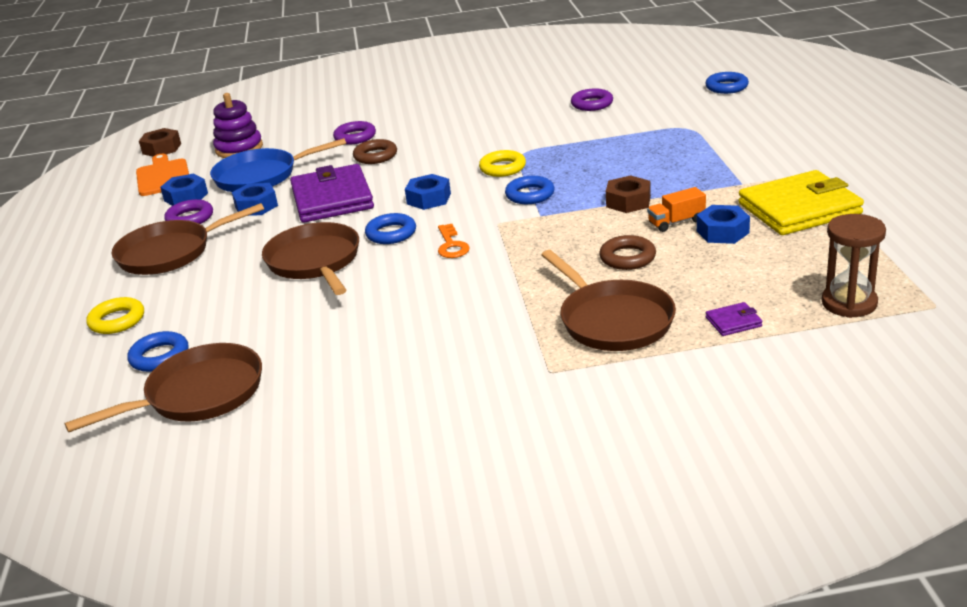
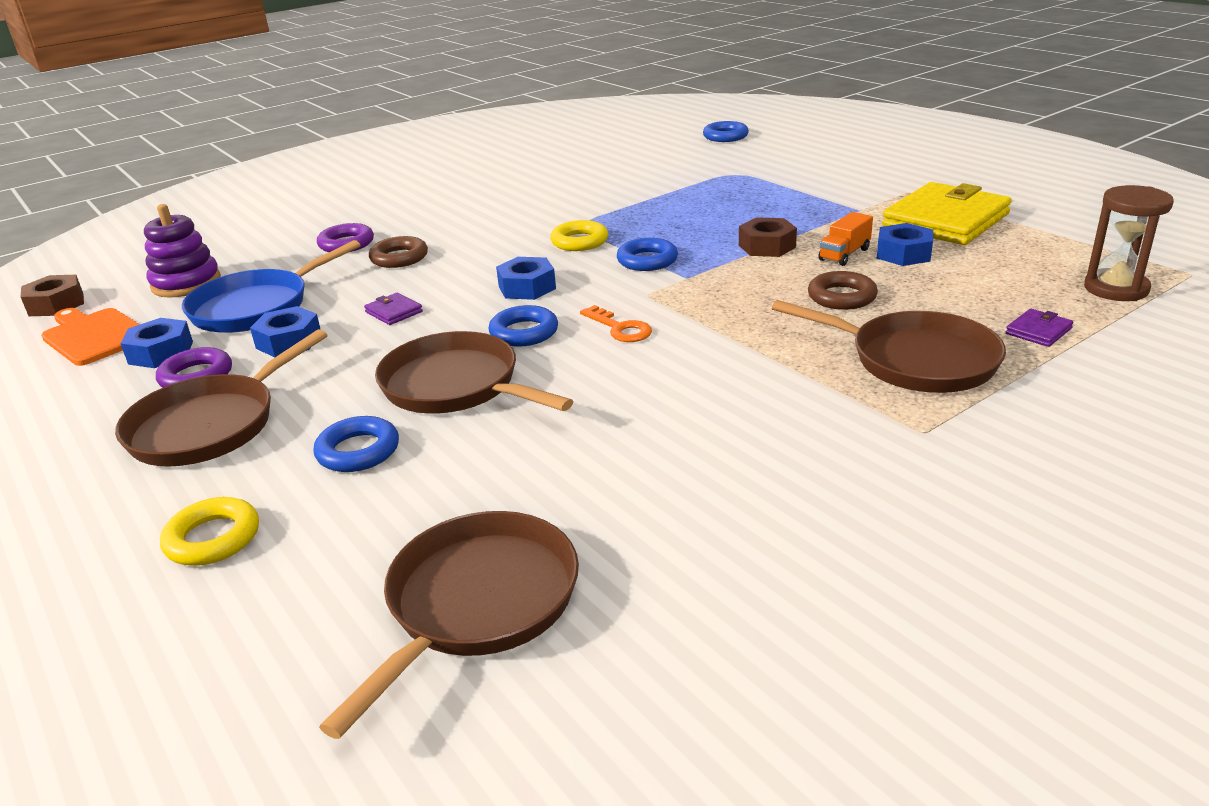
camera: 30 degrees left, 0 degrees up
(159, 357) = (347, 569): blue ring -> blue ring (358, 451)
(332, 199) = (394, 312): purple wallet -> purple wallet, size x0.40
(592, 104) = (603, 169): purple ring -> none

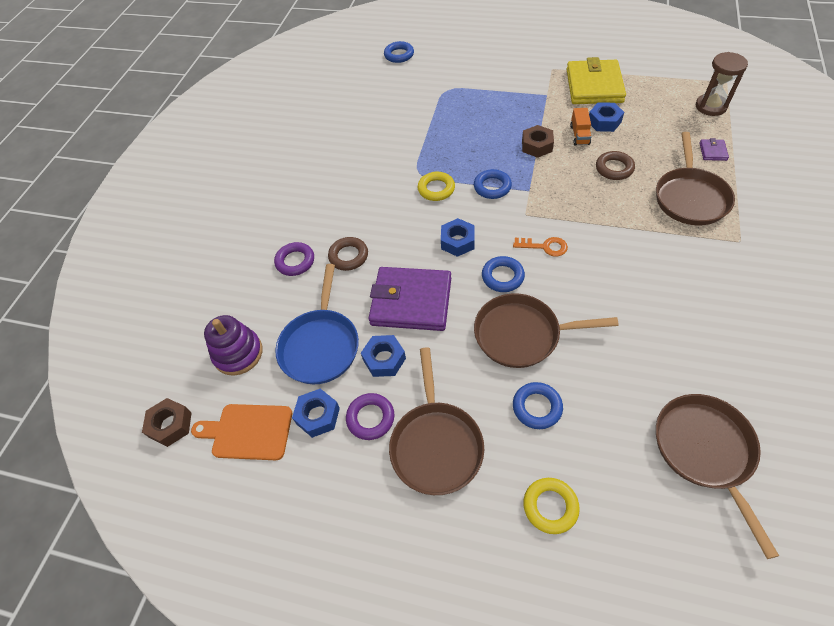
camera: 35 degrees left, 25 degrees up
(394, 312) = (411, 301): purple wallet -> purple wallet, size x2.48
(915, 360) = (690, 197): brown pan -> brown pan turned 105 degrees clockwise

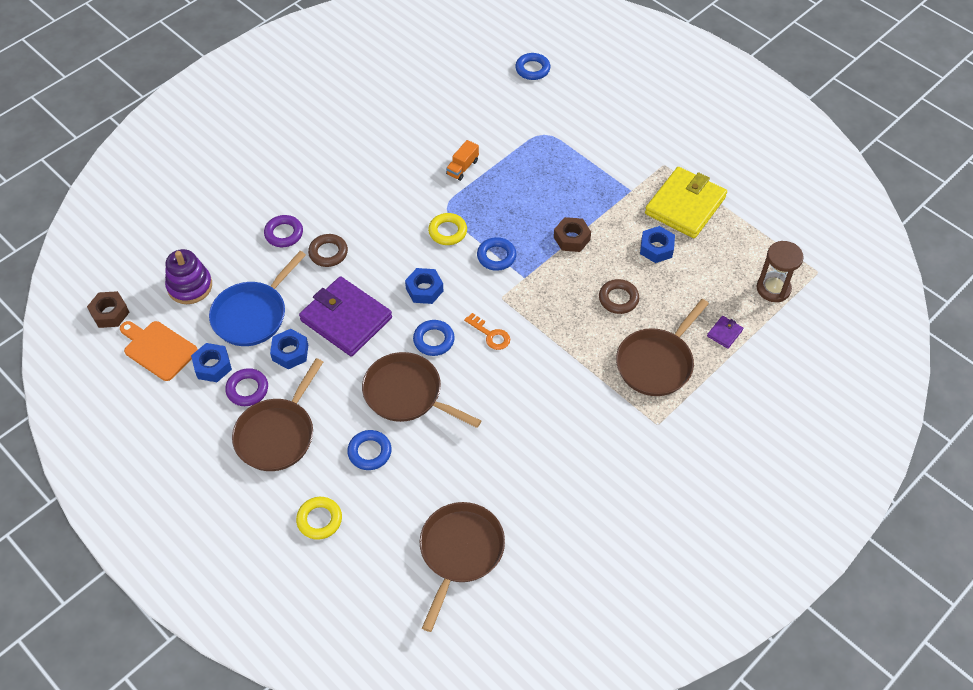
camera: 25 degrees right, 0 degrees up
(579, 135) = (620, 249): orange truck -> orange truck (462, 167)

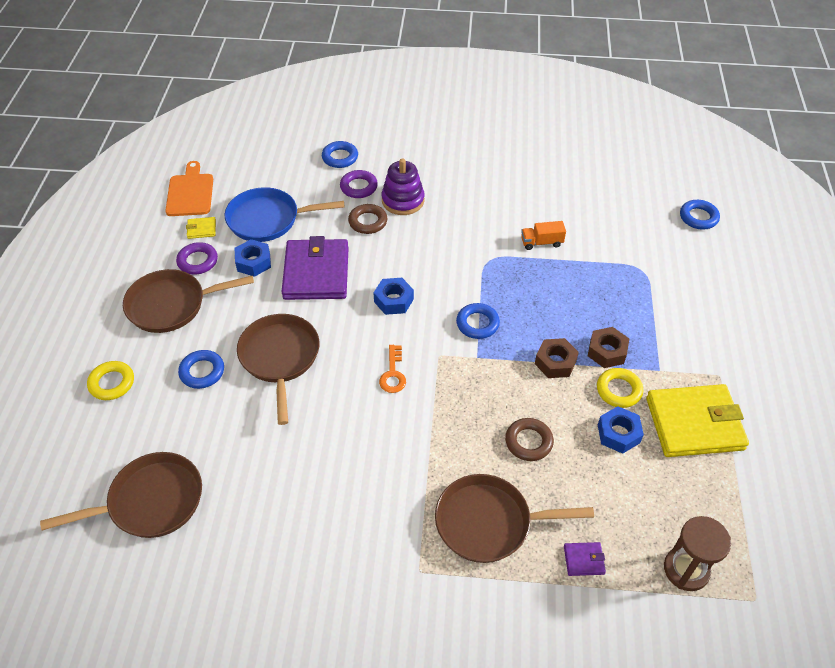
camera: 50 degrees right, 5 degrees down
(110, 313) = (198, 150): brown nut -> brown nut (607, 351)
(190, 286) = (260, 172): purple stacking toy -> purple stacking toy (403, 200)
(212, 366) = (201, 229): blue nut -> yellow wallet
(434, 340) = (350, 339): blue ring -> blue ring (340, 157)
(447, 231) = (467, 276): yellow ring -> yellow ring (619, 390)

